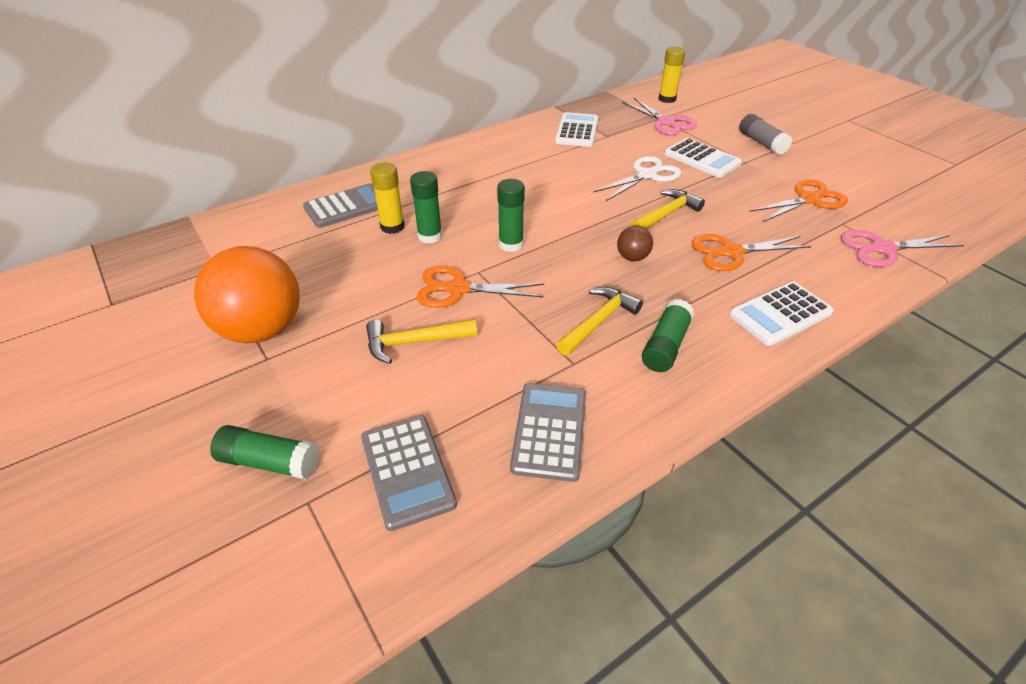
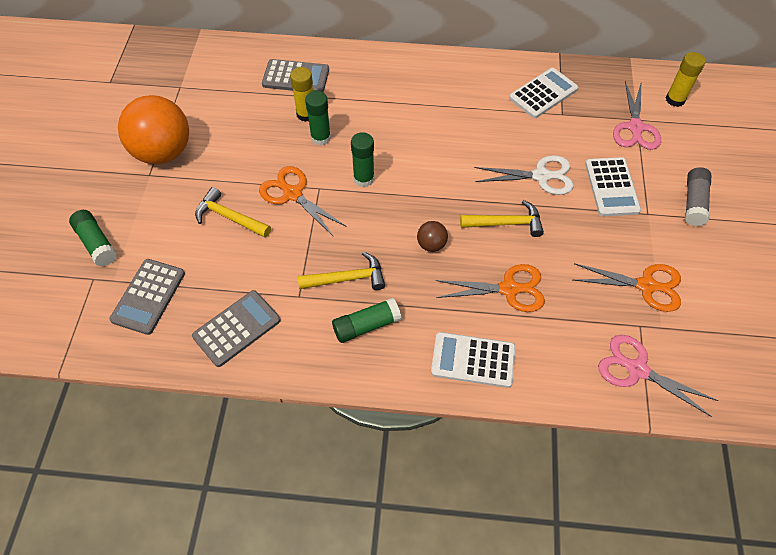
camera: 40 degrees right, 15 degrees up
(731, 252) = (509, 289): orange scissors -> orange scissors turned 150 degrees clockwise

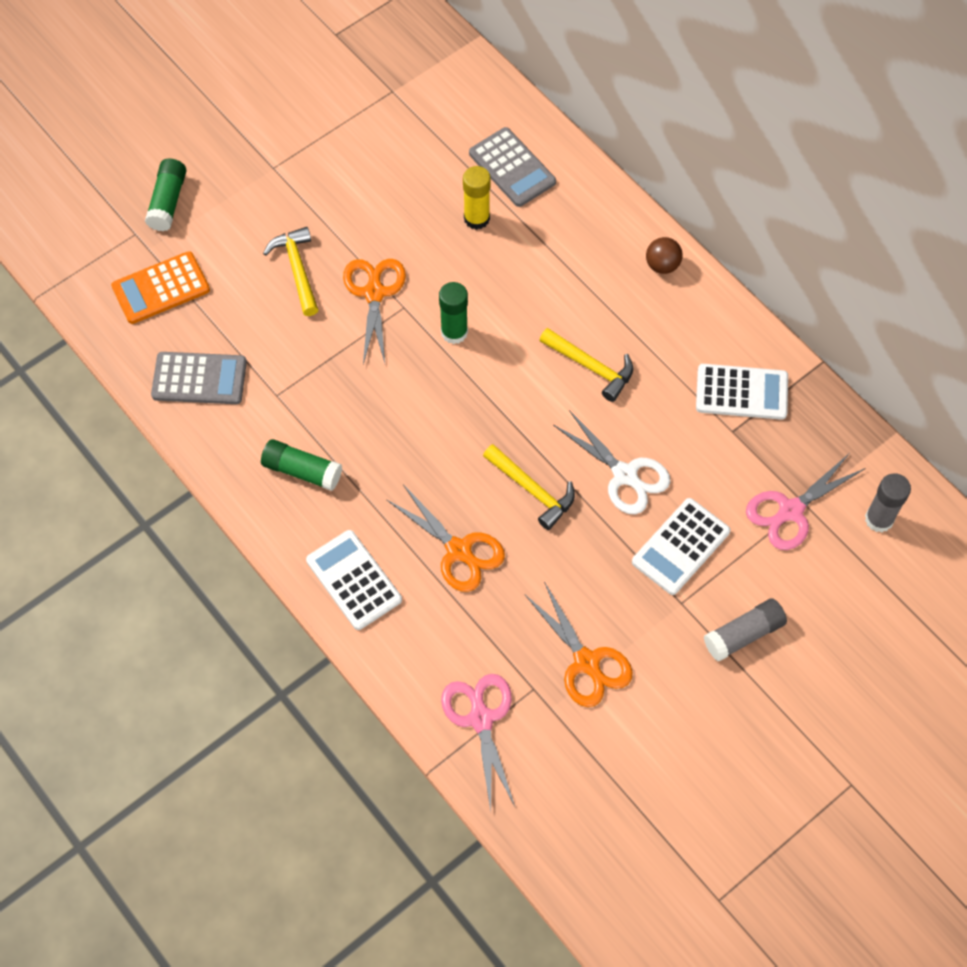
camera: 45 degrees right, 5 degrees up
(148, 296) = (161, 288): grey calculator -> orange calculator
(163, 152) = (307, 153): orange ball -> none
(320, 137) = (462, 255): green glue stick -> none
(347, 278) = (333, 415): yellow hammer -> yellow hammer (591, 367)
(431, 244) = (440, 449): brown ball -> brown ball (662, 265)
(675, 99) = (879, 519): yellow glue stick -> grey glue stick

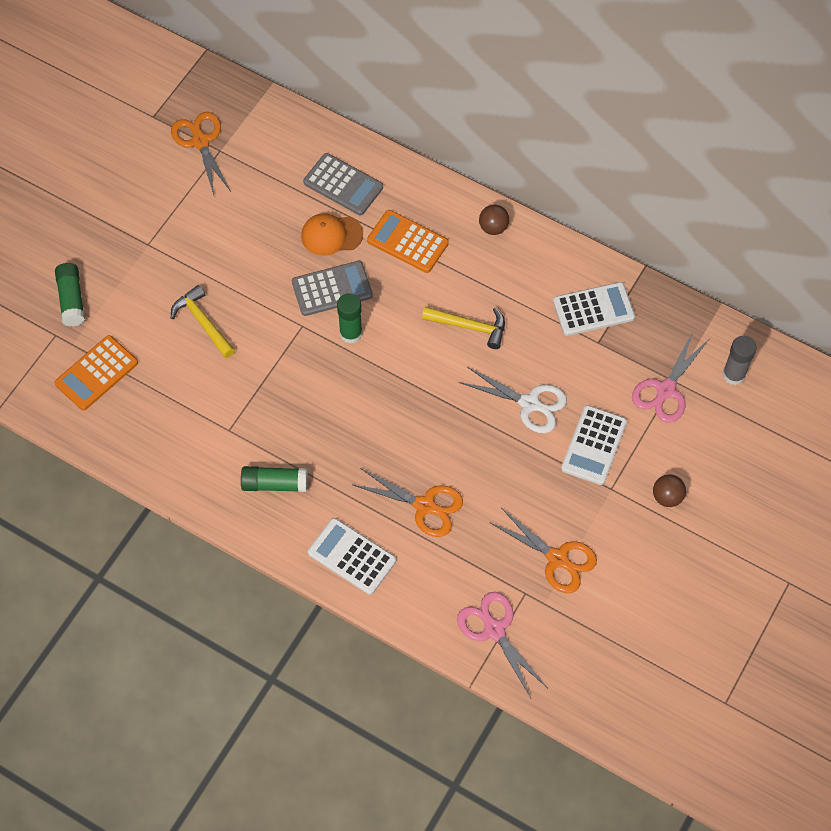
camera: 20 degrees left, 0 degrees up
(199, 379) = (160, 437): grey calculator -> grey calculator (332, 289)
(374, 293) = (273, 322): orange scissors -> orange scissors (200, 141)
(476, 218) = (331, 235): yellow glue stick -> orange cap
(532, 490) = (463, 439): yellow hammer -> none
(558, 252) = (407, 242): none -> orange calculator
(743, 634) = (667, 497): grey glue stick -> brown ball

